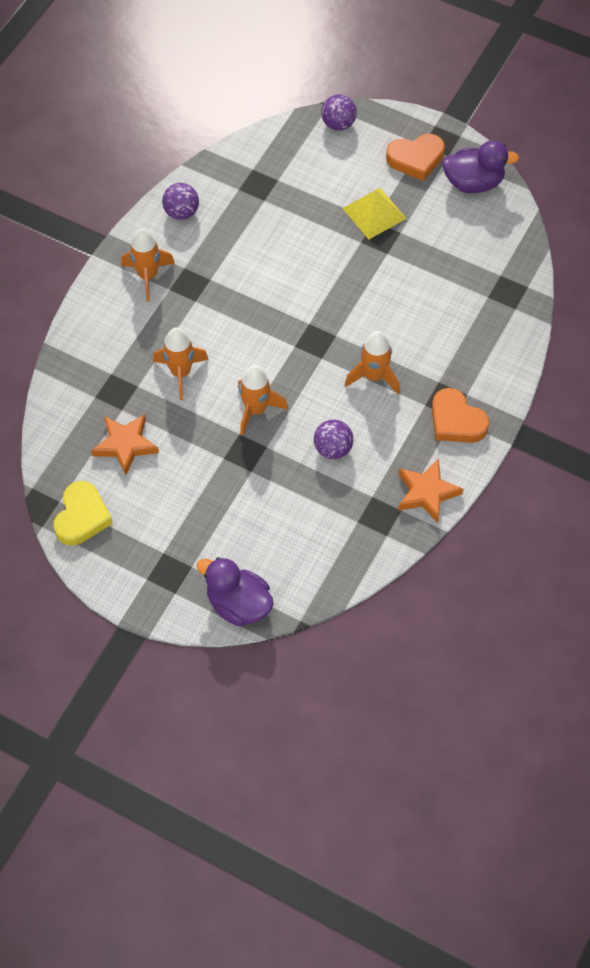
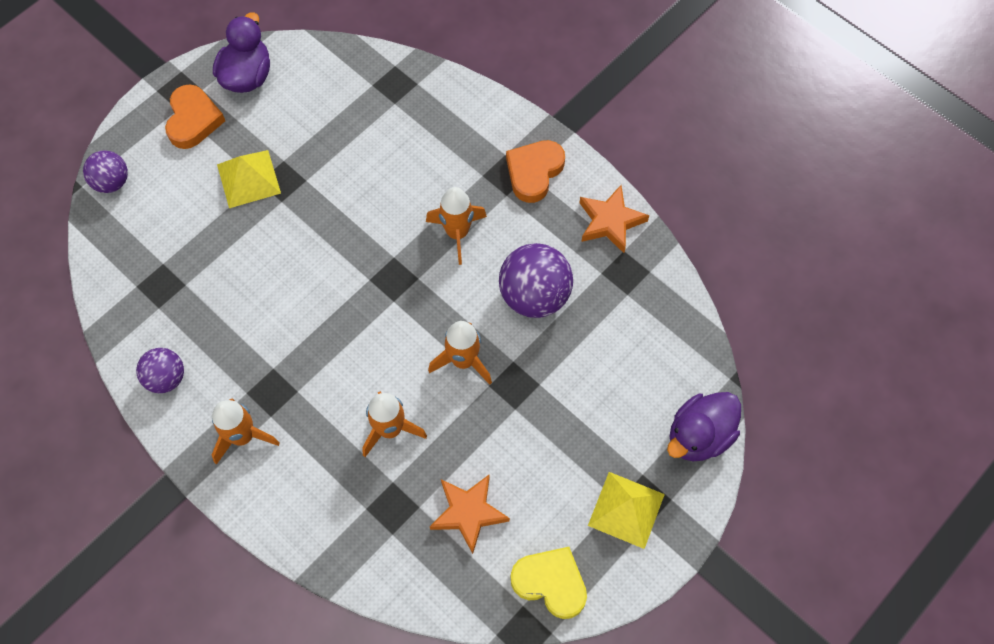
camera: 75 degrees left, 5 degrees up
(157, 560) = (626, 510): none -> yellow pyramid
(333, 449) = (534, 295): purple ball -> purple ball, size x1.66
(456, 421) = (534, 172): orange heart -> orange heart turned 150 degrees clockwise

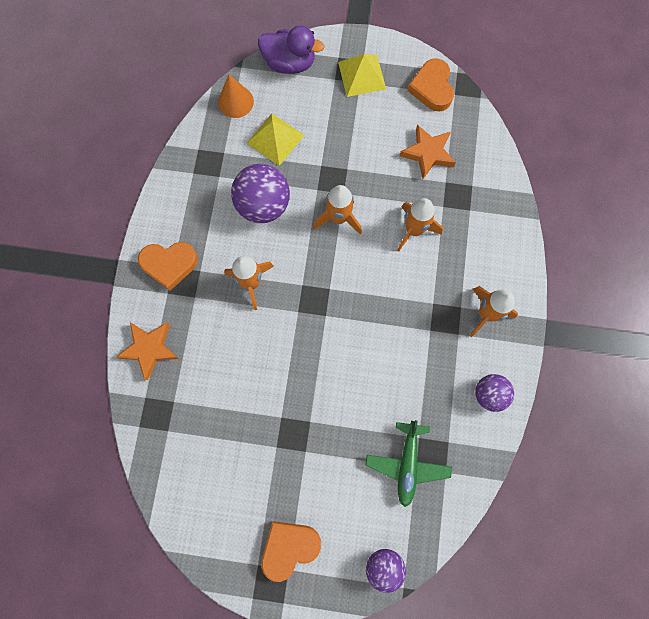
camera: 125 degrees left, 10 degrees up
(173, 258) = (407, 463): none -> green plane
(247, 76) = (222, 537): purple duck -> none
(248, 178) = (308, 461): yellow pyramid -> yellow pyramid (275, 139)
(550, 583) = (432, 88): yellow heart -> orange heart
(610, 222) = (176, 193): orange star -> orange star (150, 348)
(685, 344) = (235, 102): none -> orange cone

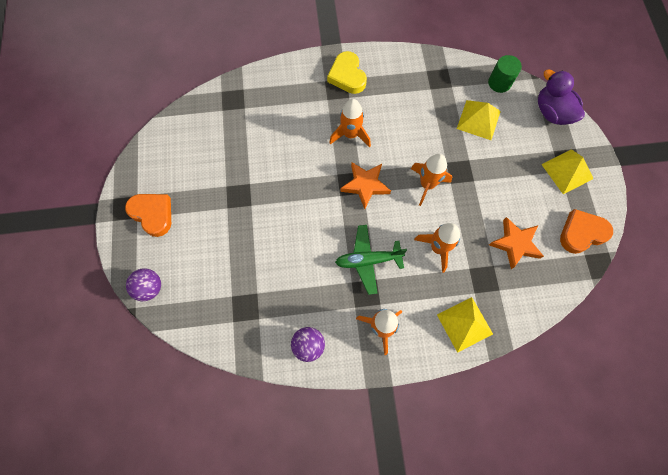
camera: 75 degrees right, 5 degrees down
(150, 348) = (279, 81): orange star -> orange star (365, 185)
(169, 264) = (347, 76): orange heart -> yellow heart
(235, 102) = (499, 83): orange cone -> green cylinder
(263, 205) = (417, 126): purple ball -> none
(289, 63) = (552, 112): purple duck -> purple duck turned 150 degrees clockwise
(407, 463) = (233, 288): green plane -> green plane (368, 260)
(499, 230) = (464, 324): none -> yellow pyramid

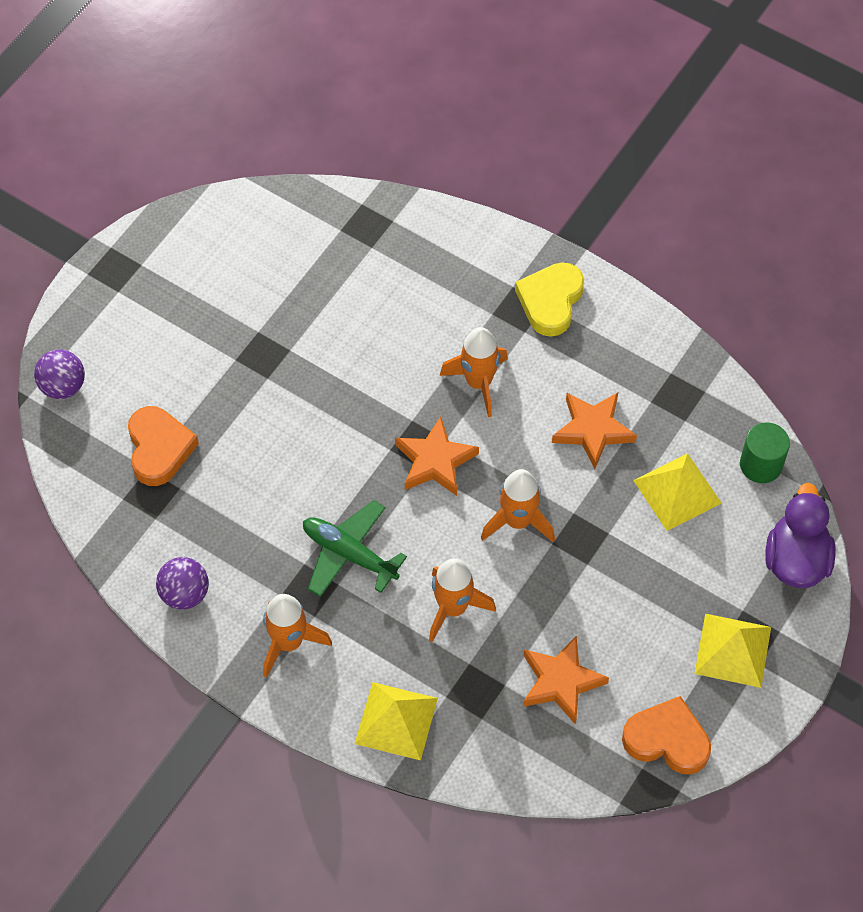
camera: 40 degrees right, 10 degrees down
(153, 214) = (140, 301): orange heart -> orange heart (159, 449)
(419, 119) = (593, 430): none -> orange star

